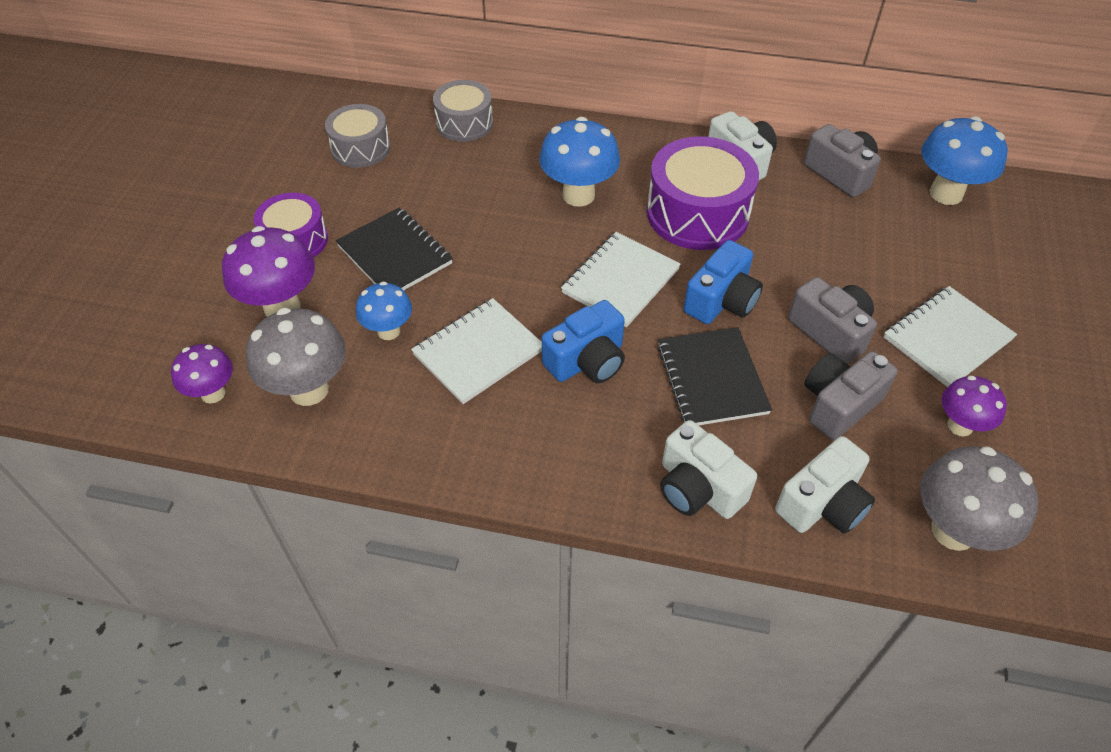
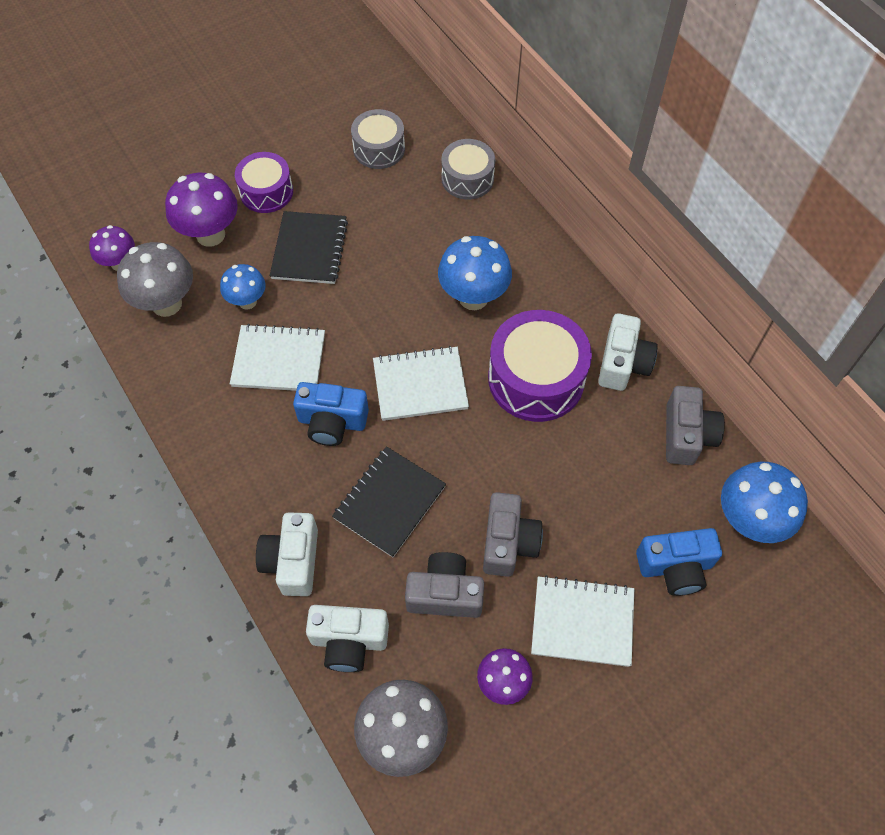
camera: 45 degrees right, 10 degrees up
(721, 301) = (466, 456): blue camera -> blue camera (675, 567)

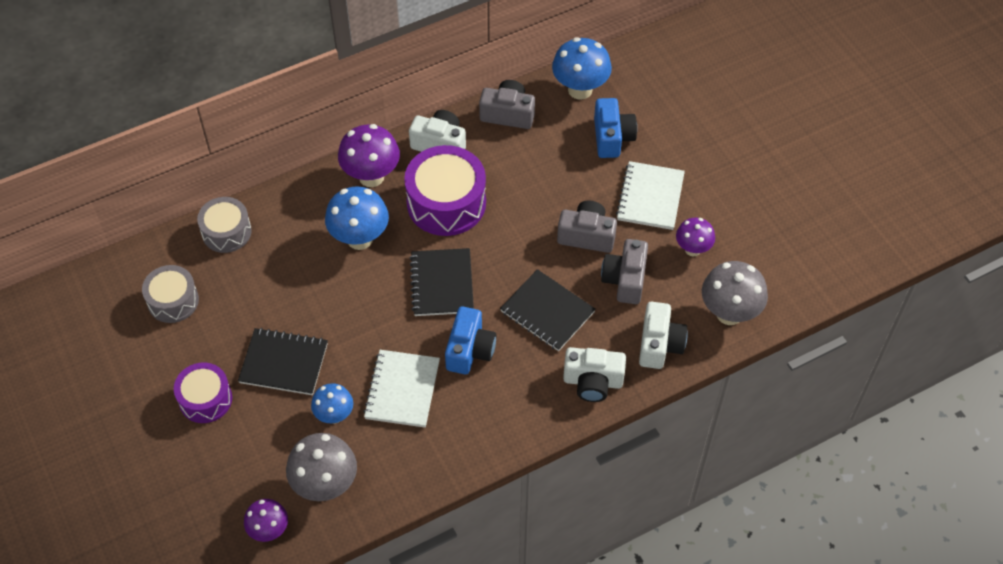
camera: 85 degrees left, 5 degrees down
(210, 235) = (249, 448): purple mushroom -> purple mushroom (371, 176)
(420, 385) = (442, 284): white notebook -> black notebook

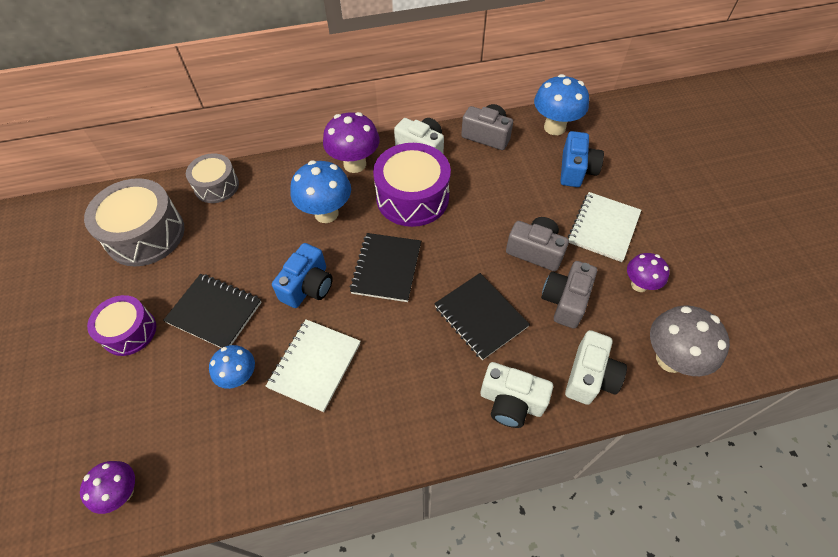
camera: 15 degrees right, 0 degrees up
(173, 301) = (145, 234): grey drum -> grey drum, size x1.63
(325, 485) = (201, 453): grey mushroom -> none
(469, 350) = (393, 339): blue camera -> blue camera (308, 286)

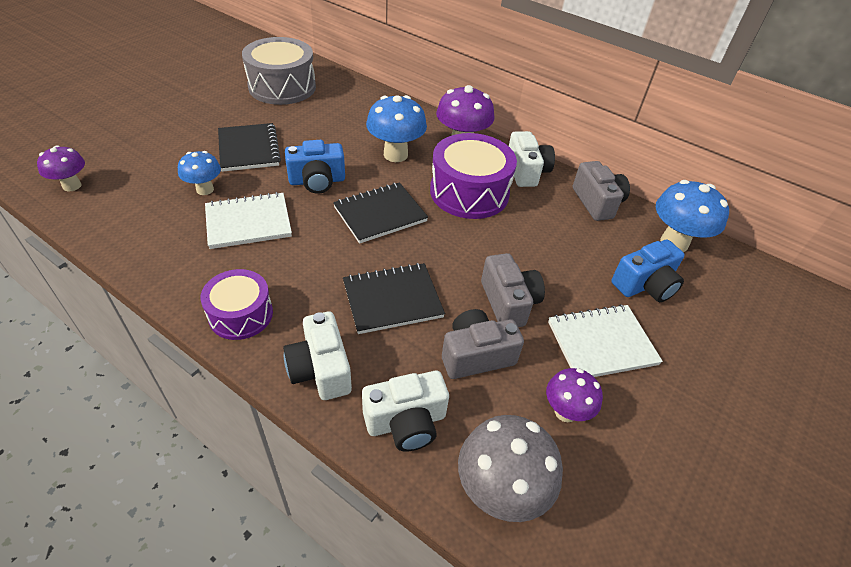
camera: 45 degrees right, 10 degrees down
(129, 331) = (198, 122): purple drum -> purple drum (241, 314)
(216, 186) = (357, 93): grey drum -> none
(480, 317) = (392, 299): black notebook -> black notebook turned 60 degrees clockwise

